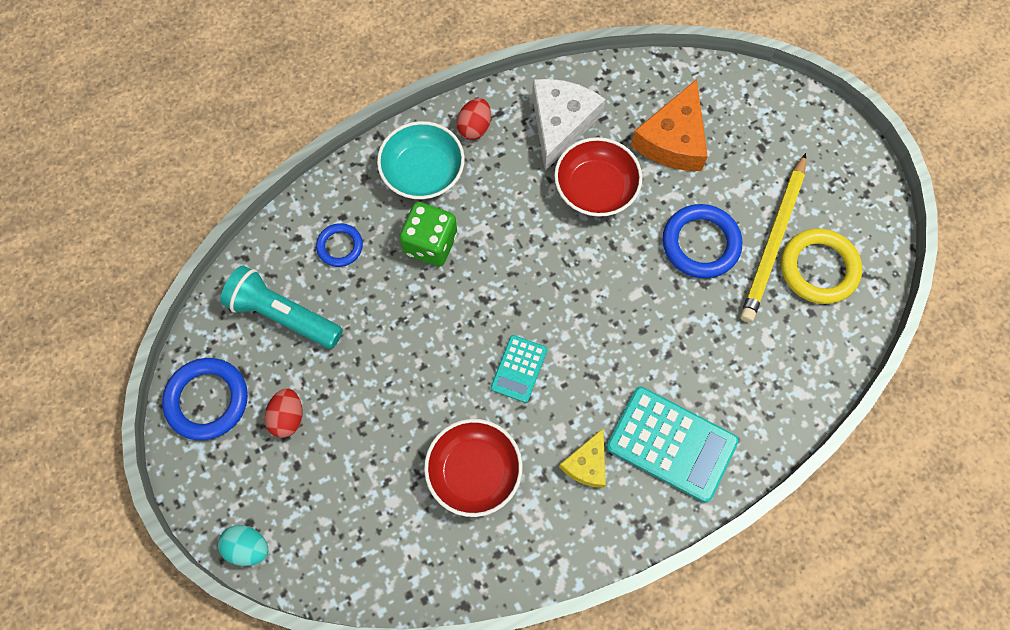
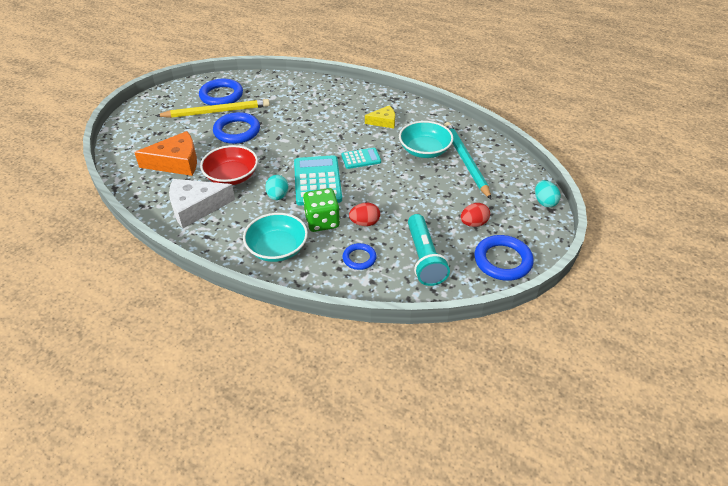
camera: 125 degrees left, 25 degrees down
(407, 511) = (465, 161): none -> turquoise pencil
(474, 127) = (226, 242): red egg -> red egg (364, 223)
(474, 472) = (424, 150): red bowl -> turquoise bowl
(515, 221) = (277, 196): none -> turquoise egg
(671, 444) = (349, 104): turquoise calculator -> turquoise calculator (317, 181)
(818, 268) = (221, 95): yellow ring -> blue ring

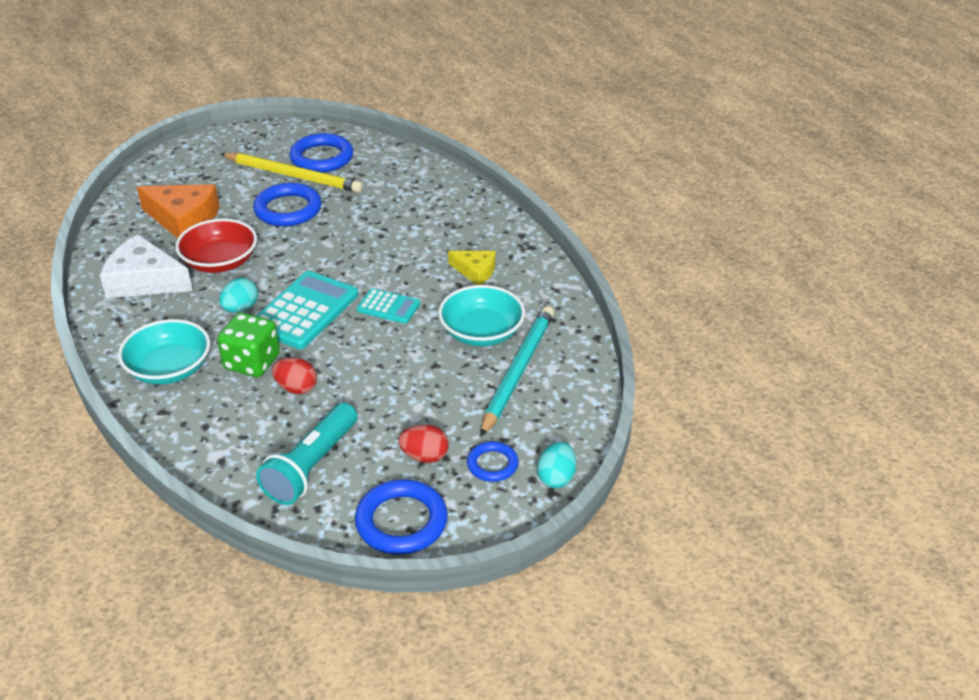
camera: 35 degrees right, 5 degrees down
(359, 258) = (240, 426): blue ring -> blue ring (492, 464)

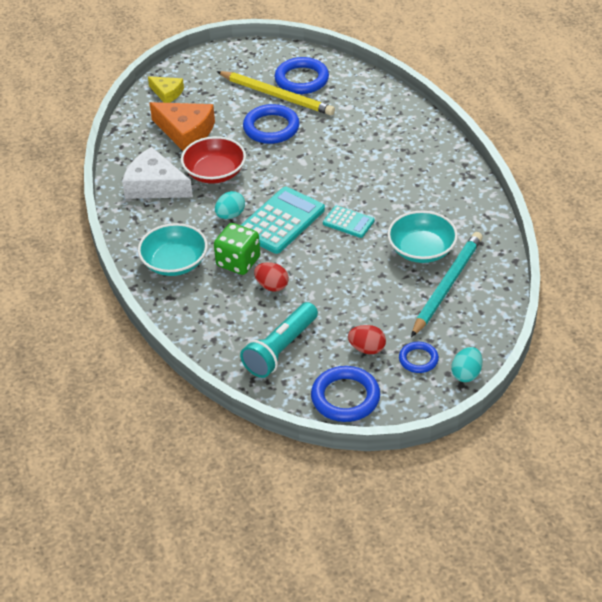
camera: 10 degrees right, 5 degrees up
(475, 271) = (422, 195): yellow cheese -> yellow cheese (167, 93)

